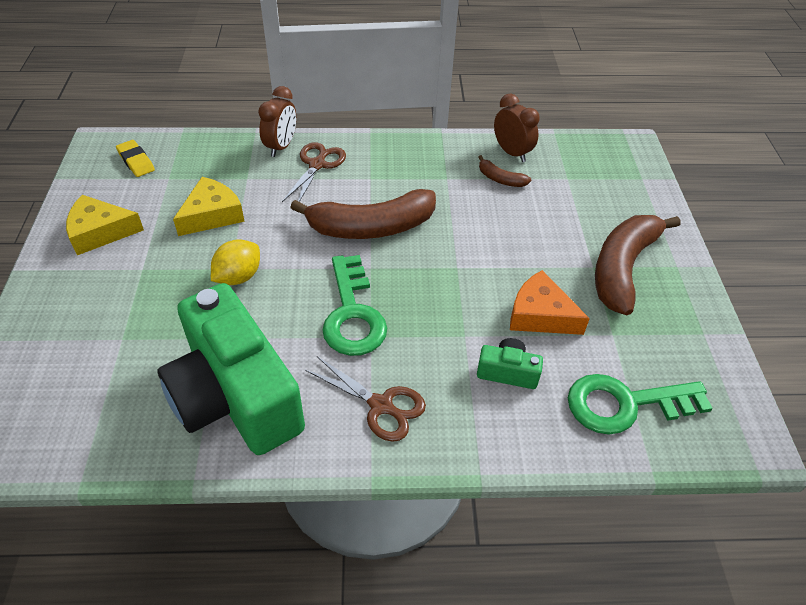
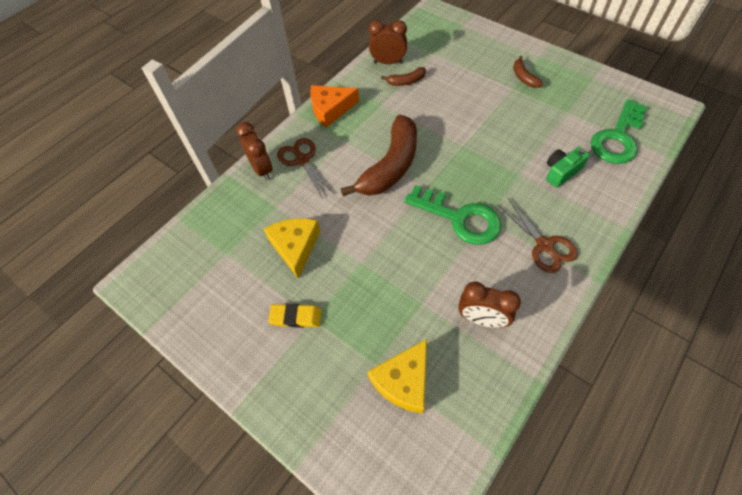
camera: 45 degrees left, 10 degrees up
(100, 232) = (245, 328): yellow cheese -> yellow cheese (404, 381)
(136, 161) = (184, 266): yellow eraser -> yellow eraser (296, 317)
(235, 396) = (481, 319): green camera -> brown clock
(238, 277) = (373, 262): yellow lemon -> none
(381, 405) = (544, 245): brown scissors -> brown scissors turned 75 degrees clockwise
(540, 315) = (530, 132): orange cheese -> orange cheese (330, 109)
(622, 268) = (523, 77): brown banana -> brown banana, size x0.45

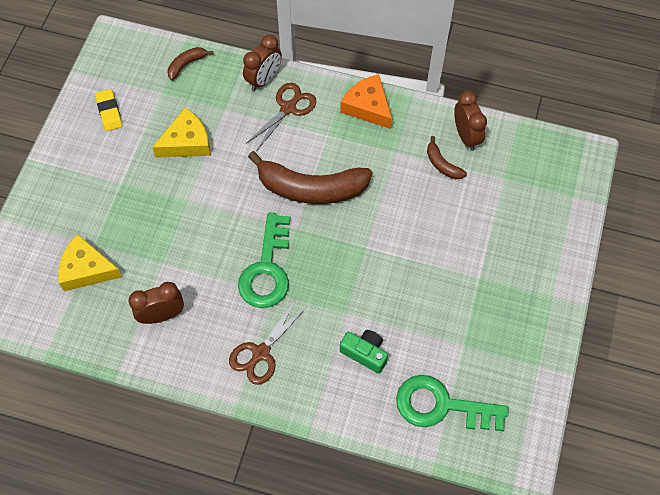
camera: 65 degrees right, 5 degrees up
(296, 317) = (118, 170): yellow eraser -> yellow eraser (109, 112)
(481, 319) = (162, 315): brown clock -> brown clock turned 75 degrees clockwise
(523, 77) = (503, 286): brown banana -> brown banana (186, 64)

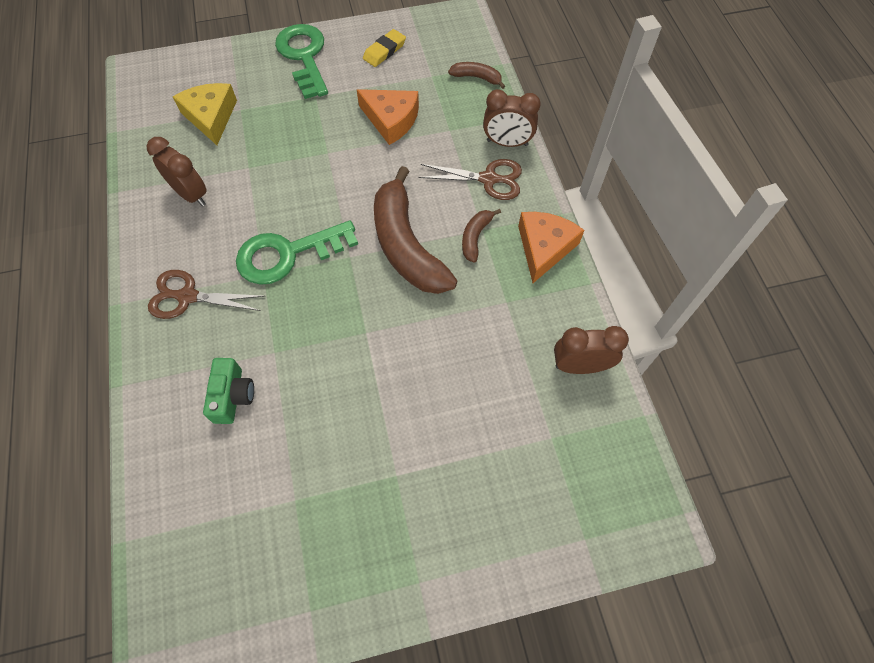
camera: 60 degrees right, 0 degrees up
(186, 142) = (391, 120): yellow cheese -> orange cheese
(441, 406) = (202, 513): green key -> green key (304, 56)
(442, 164) = (523, 358): brown banana -> brown banana (475, 237)
(466, 136) = (580, 366): brown clock -> brown clock turned 135 degrees counterclockwise

